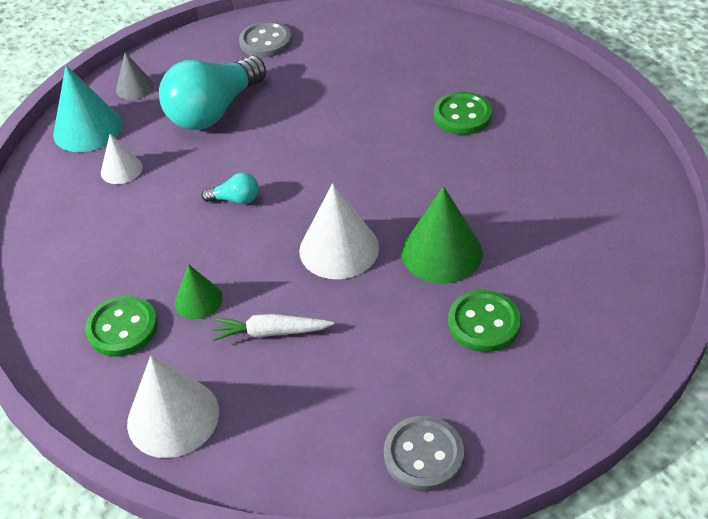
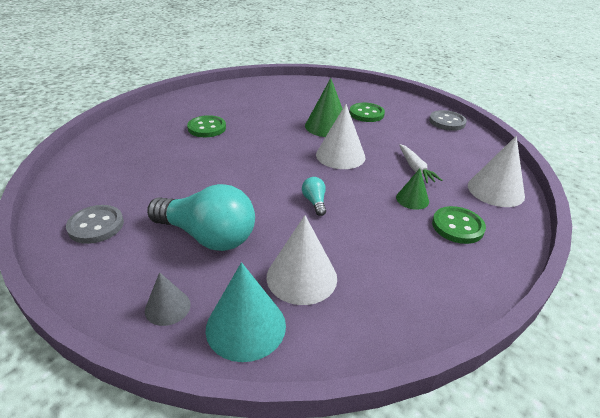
camera: 110 degrees left, 10 degrees down
(121, 169) = (301, 277): white cone -> white cone, size x1.73

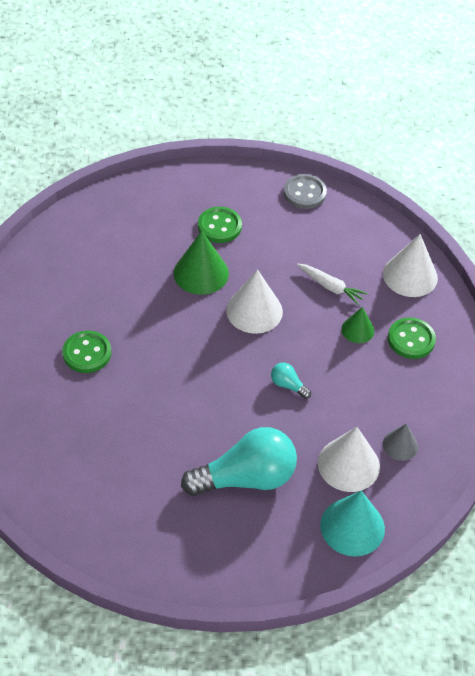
camera: 40 degrees left, 15 degrees up
(96, 226) = (147, 532): grey button -> none
(167, 307) = (289, 551): grey cone -> grey cone (400, 445)

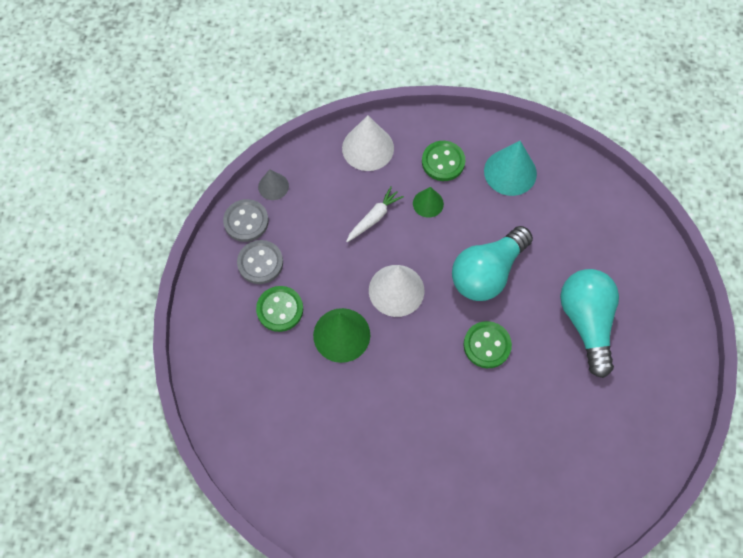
camera: 80 degrees left, 15 degrees up
(87, 353) = (435, 458): green button -> green button (487, 345)
(264, 207) = (260, 263): none -> grey button
(288, 385) = (487, 272): turquoise light bulb -> turquoise light bulb, size x2.36
(348, 464) = (574, 236): white cone -> none
(352, 526) = (635, 244): turquoise cone -> turquoise cone (510, 172)
(400, 445) = (555, 192): grey cone -> grey cone (273, 186)

